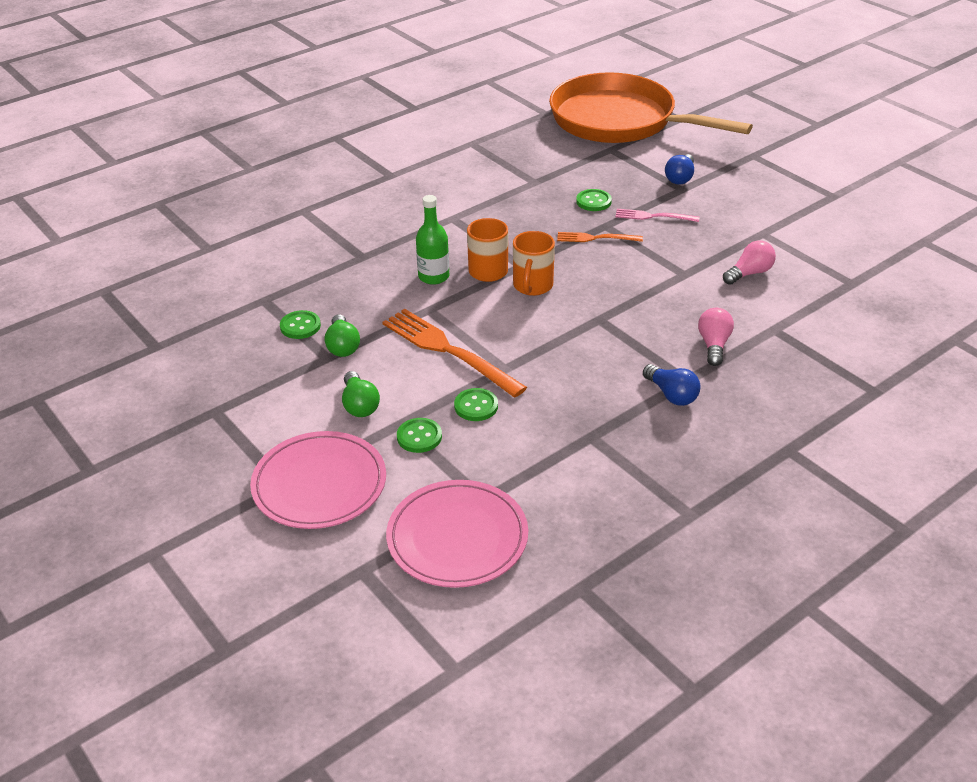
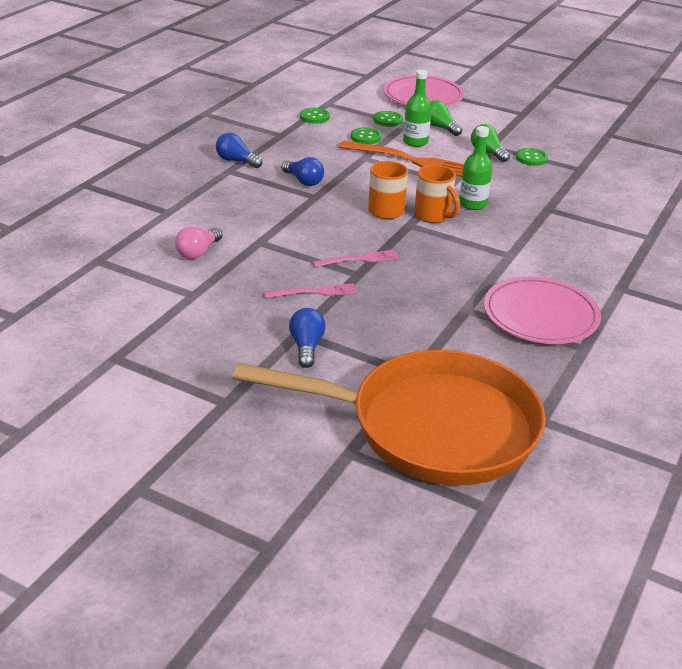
camera: 155 degrees right, 5 degrees down
(417, 383) = (415, 142): none -> green bottle
(457, 538) = (329, 90): pink plate -> pink plate (540, 315)
(593, 201) = (386, 297): green button -> green button (314, 117)
(595, 238) = (359, 259): orange fork -> pink fork
(601, 344) = (303, 181): none -> blue light bulb
(713, 345) = (215, 193): pink light bulb -> none

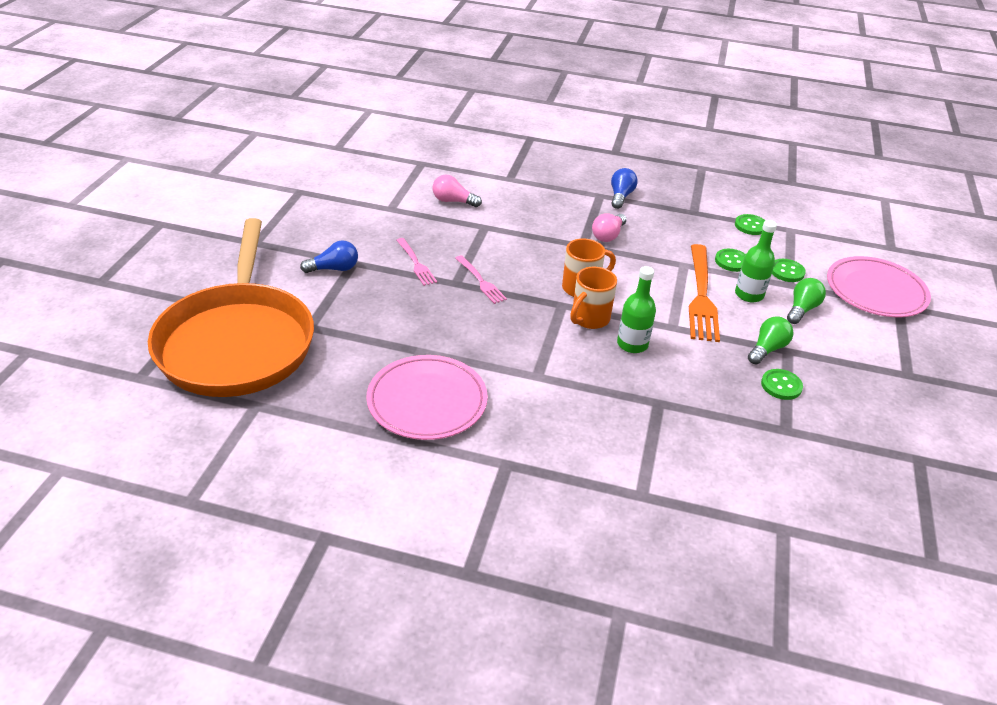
camera: 75 degrees right, 5 degrees up
(303, 181) = (608, 235): blue light bulb -> pink light bulb

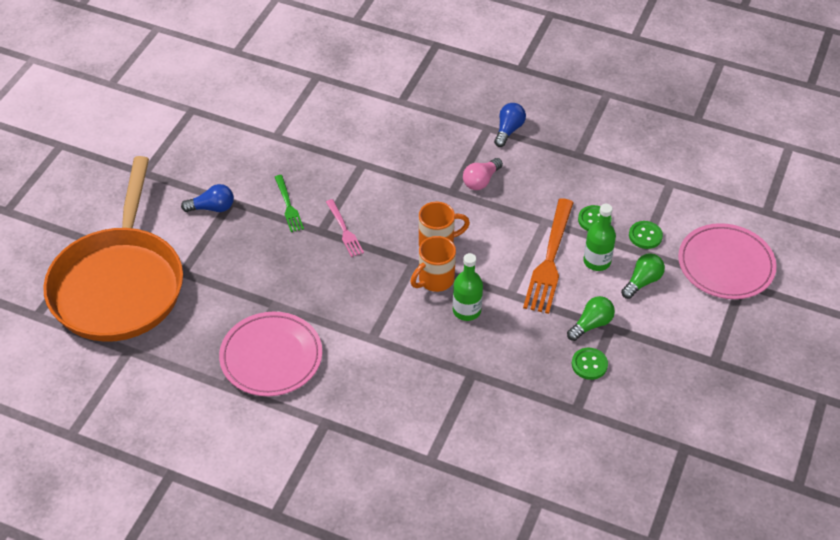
camera: 10 degrees right, 10 degrees up
(416, 264) = (288, 206): pink fork -> green fork
(453, 201) = (338, 129): pink light bulb -> none
(750, 226) = (630, 176): green button -> none

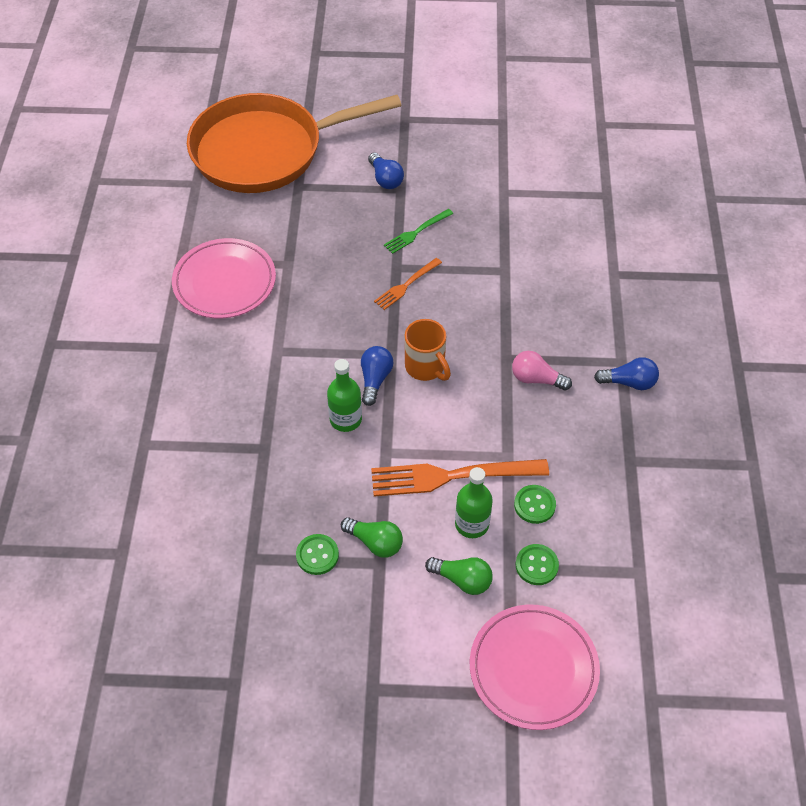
camera: 70 degrees right, 5 degrees up
(344, 230) = (406, 285): pink fork -> orange fork
(435, 280) = (375, 379): orange mug -> blue light bulb

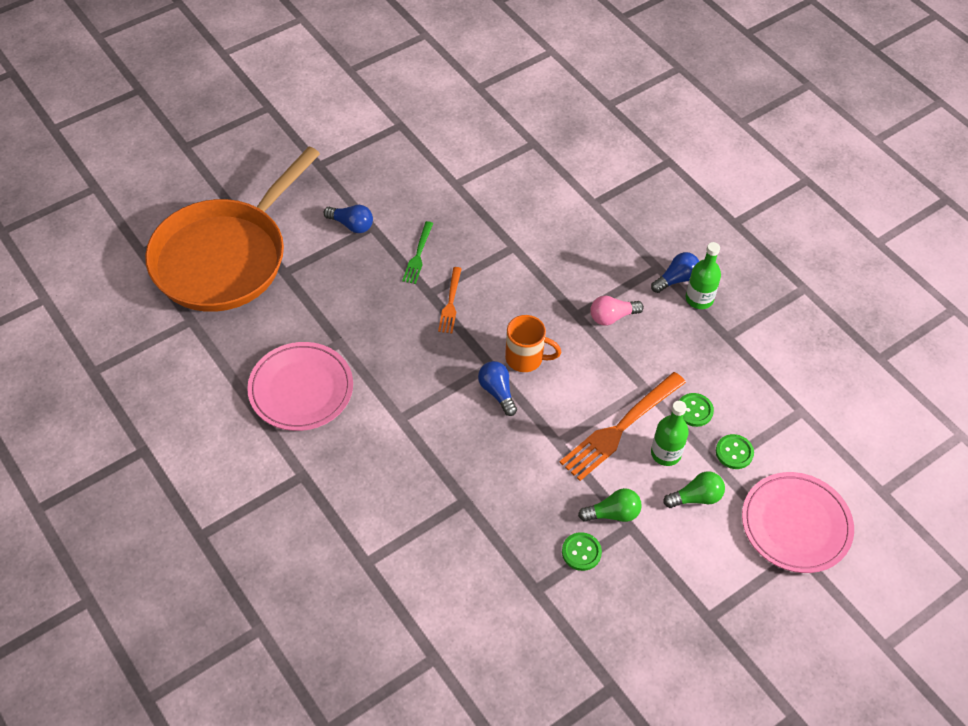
camera: 40 degrees left, 0 degrees up
(345, 419) = (504, 437): green bottle -> green bottle (699, 299)

